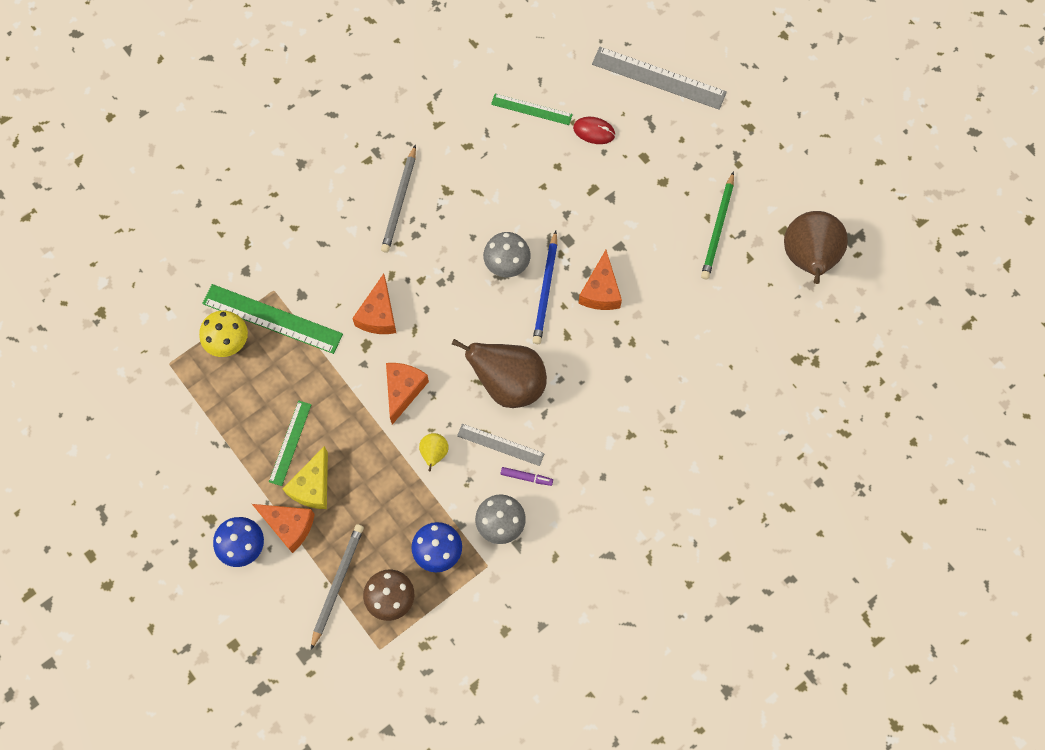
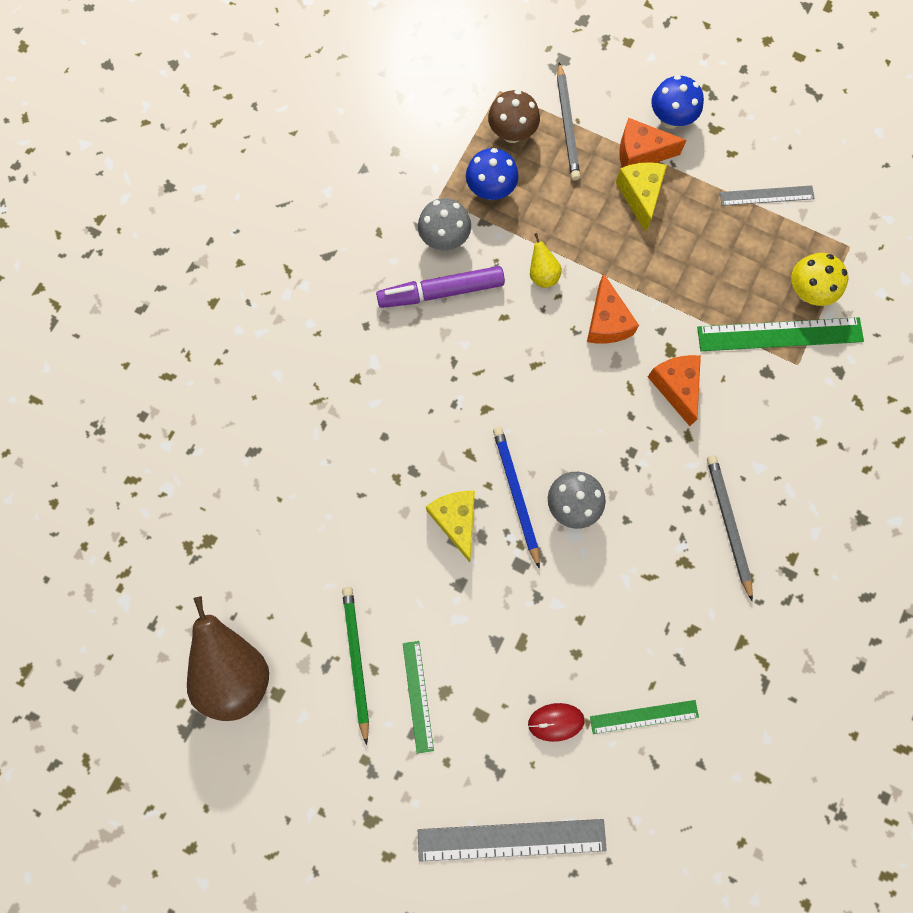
camera: 155 degrees right, 5 degrees up
(290, 443) = (685, 225): green ruler -> green ruler (418, 696)
(500, 445) = (482, 312): grey ruler -> grey ruler (766, 195)
(509, 383) = (504, 376): brown pear -> none
(526, 477) = (441, 292): purple marker -> purple marker, size x2.22
(601, 291) = (456, 521): orange cheese -> yellow cheese

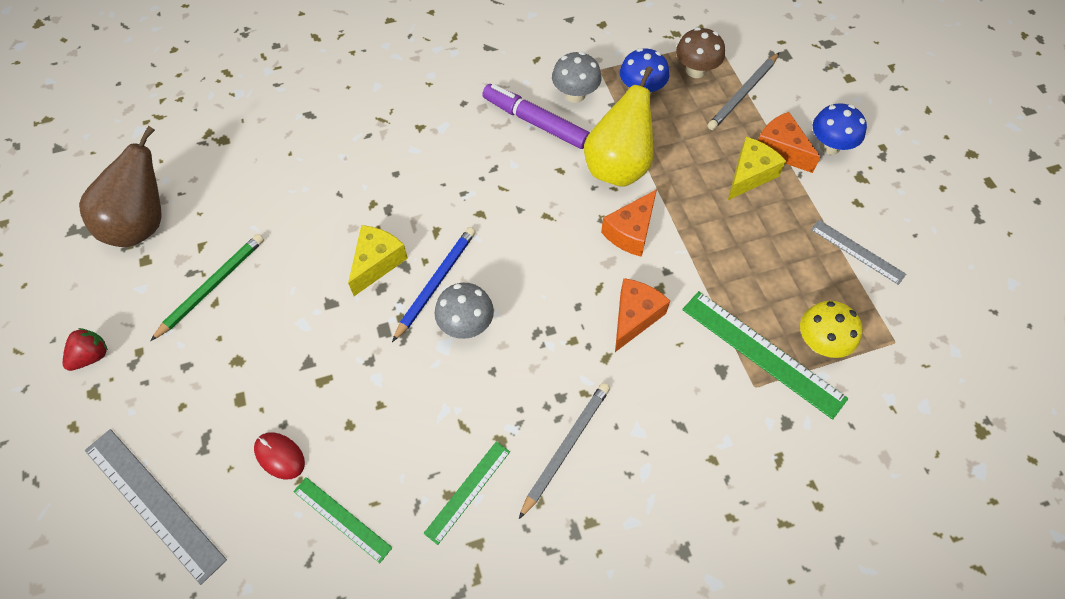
camera: 45 degrees right, 15 degrees down
(334, 799) = (92, 356): none -> red strawberry
(418, 696) = (218, 346): green ruler -> green ruler (467, 491)
(542, 275) = (618, 167): yellow pear -> yellow pear, size x2.20

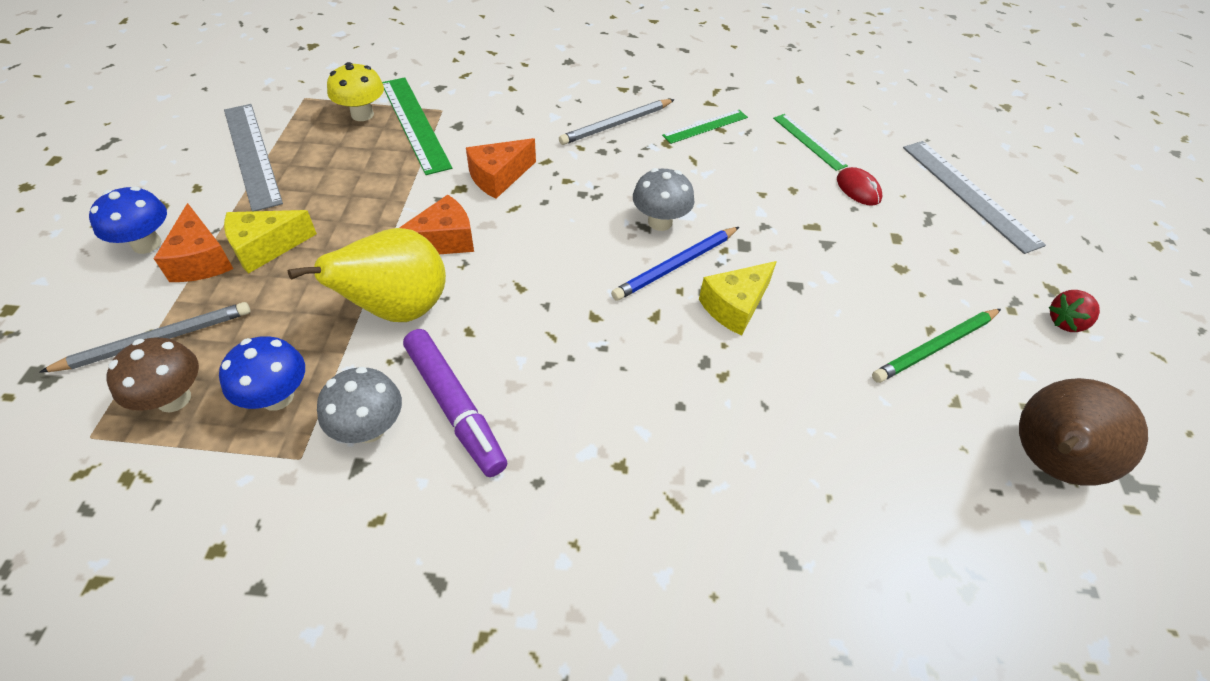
camera: 160 degrees left, 10 degrees down
(857, 251) = (251, 154): grey ruler -> grey ruler, size x1.68

